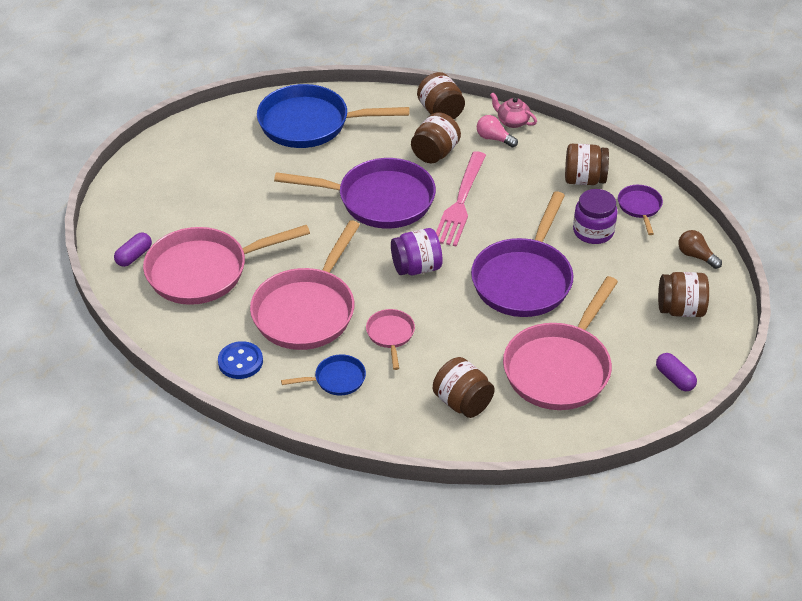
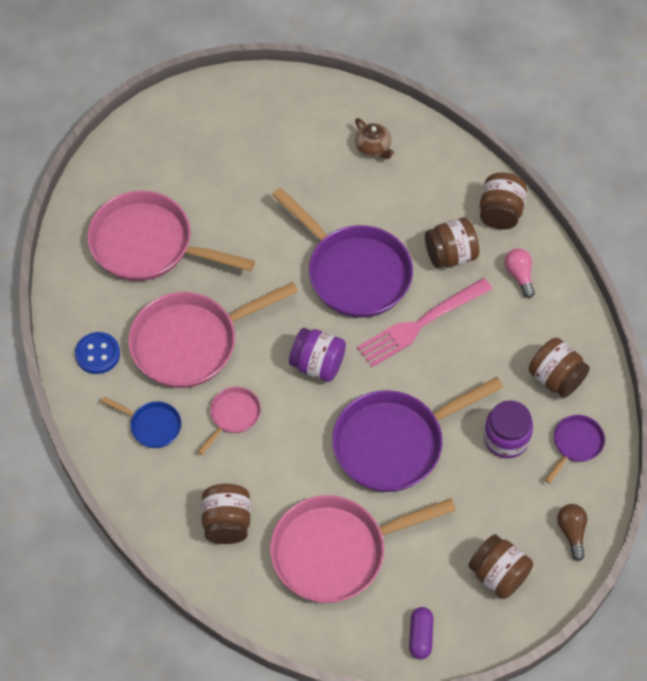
camera: 40 degrees right, 15 degrees up
(134, 256) = (110, 191): purple capsule -> none
(310, 124) = (373, 148): blue pan -> brown teapot
(512, 121) = (555, 268): pink teapot -> none

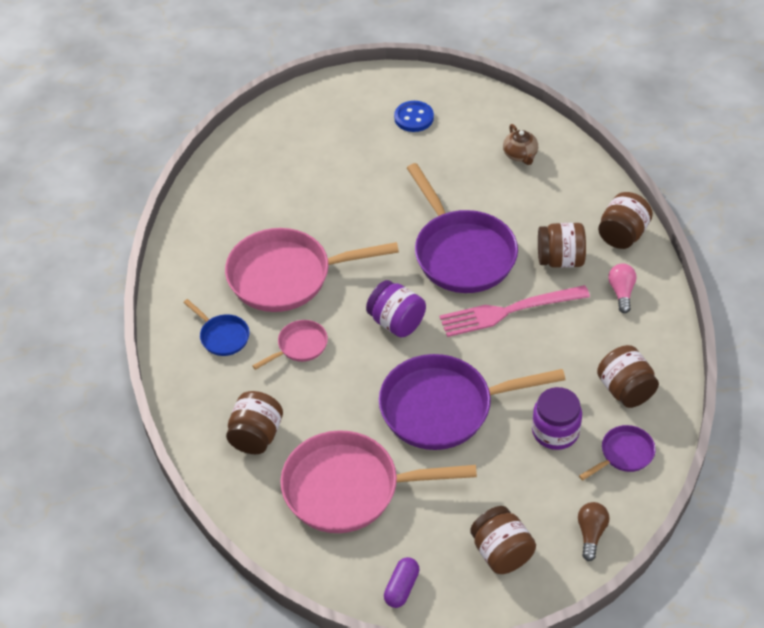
camera: 20 degrees right, 10 degrees down
(97, 354) = (198, 265): blue button -> blue button (414, 118)
(148, 245) = (282, 188): pink pan -> none

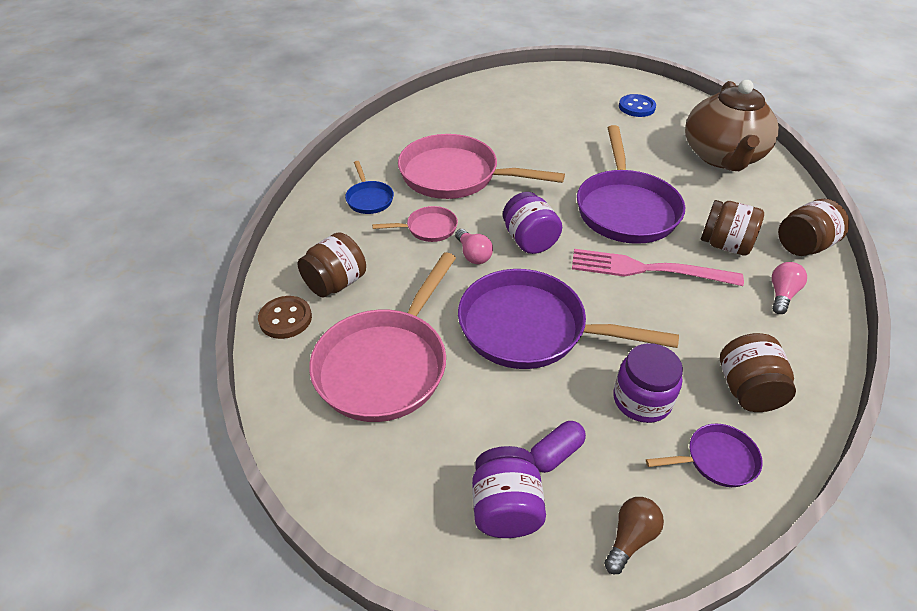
camera: 25 degrees right, 5 degrees down
(238, 486) = (285, 319): none -> brown button
(349, 488) = (385, 364): pink pan -> pink pan turned 90 degrees counterclockwise
(356, 357) = (473, 255): none -> pink light bulb
(401, 588) = (367, 494): purple capsule -> purple capsule (556, 453)
(501, 552) = (505, 508): brown jar -> purple jar
(520, 155) = (722, 157): brown teapot -> brown teapot, size x2.47

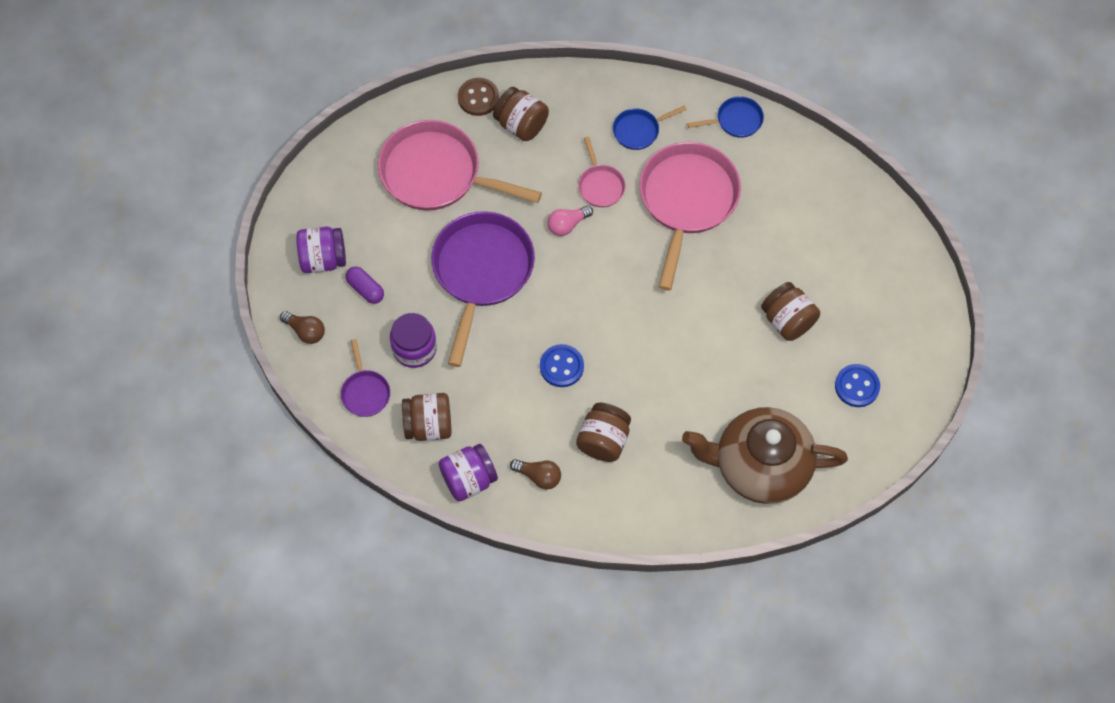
camera: 85 degrees right, 20 degrees up
(375, 143) = (736, 120): none -> blue pan
(529, 240) = (592, 270): purple jar -> purple jar (469, 479)
(625, 209) = (650, 357): purple pan -> none
(646, 269) = (561, 366): pink fork -> blue button
(782, 294) = (538, 476): pink light bulb -> brown light bulb
(803, 246) = (609, 513): brown jar -> brown jar (787, 320)

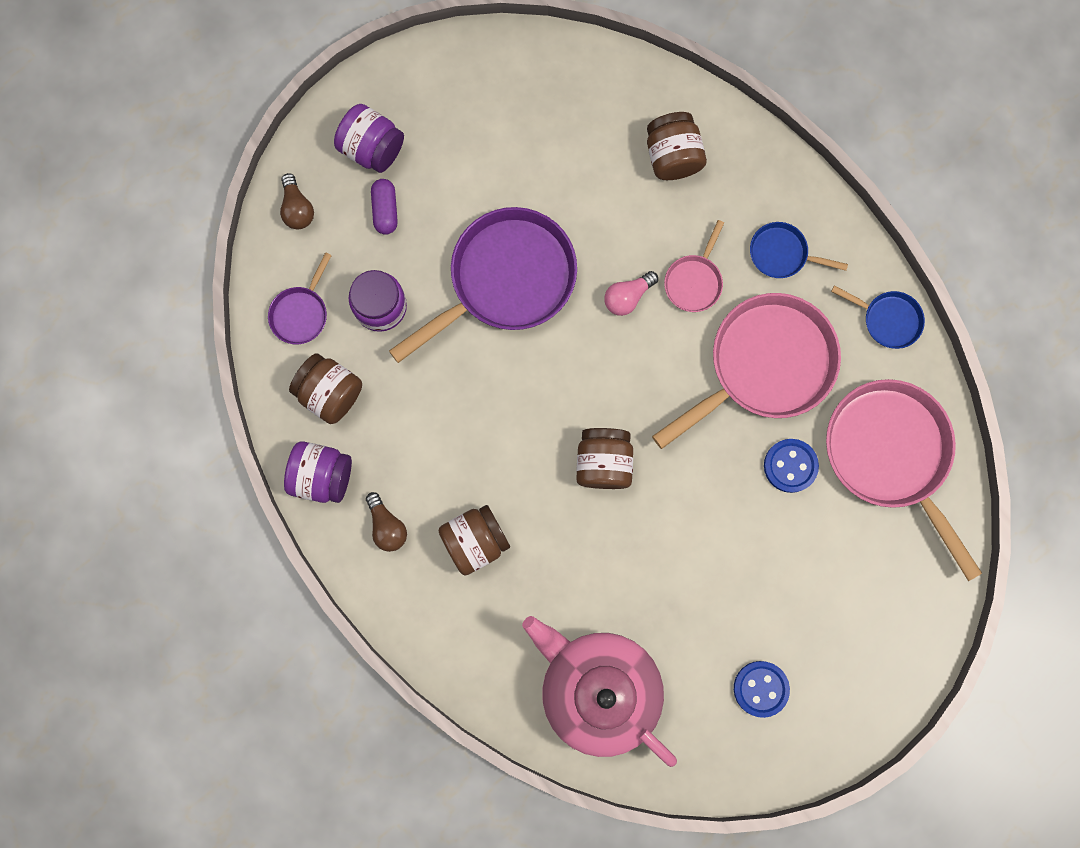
camera: 40 degrees right, 15 degrees up
(437, 174) = (549, 144): pink pan -> pink pan (890, 455)
(478, 98) = (655, 95): brown button -> none
(561, 366) = (499, 436): blue button -> blue button (790, 466)
(567, 225) = (627, 297): pink light bulb -> pink light bulb turned 45 degrees counterclockwise
(760, 466) = (597, 688): brown teapot -> pink teapot
(787, 320) = (753, 567): brown jar -> brown jar (603, 462)

